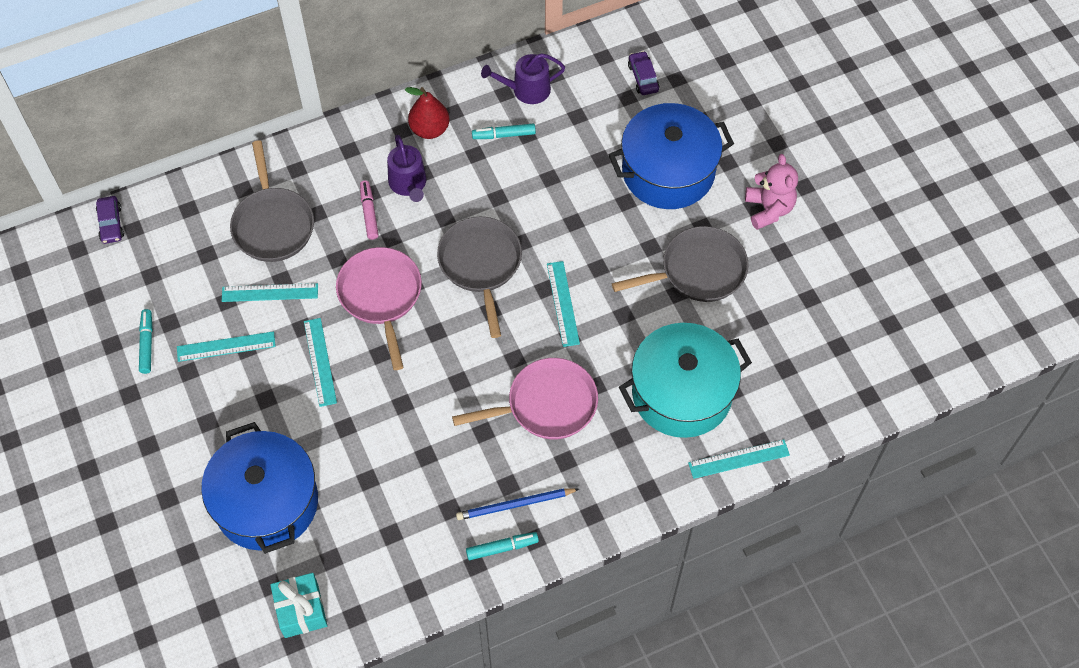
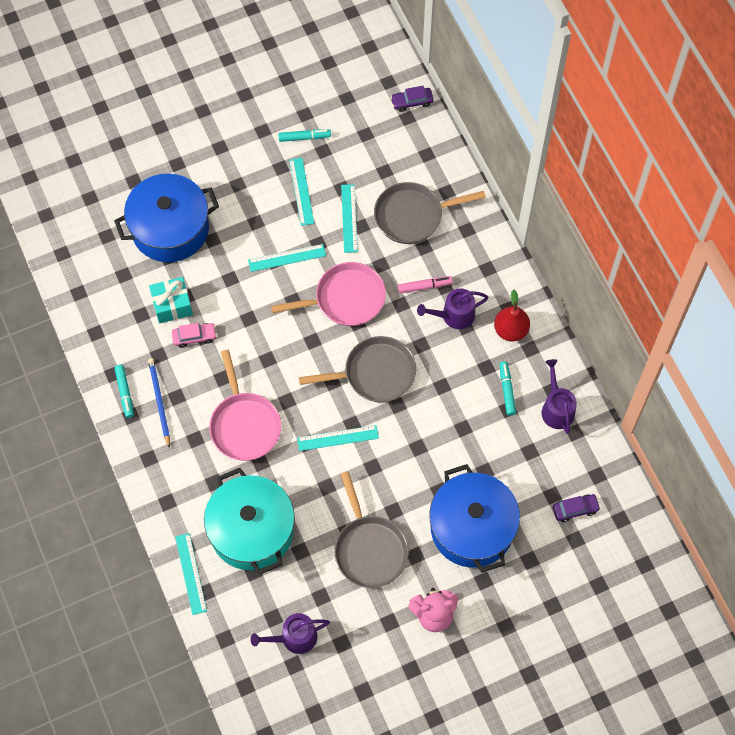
camera: 90 degrees right, 5 degrees up
(301, 610) = (85, 257): turquoise gift -> turquoise gift (172, 305)
(426, 466) = (194, 337): none -> pink car
(807, 346) = (294, 638): none -> purple watering can

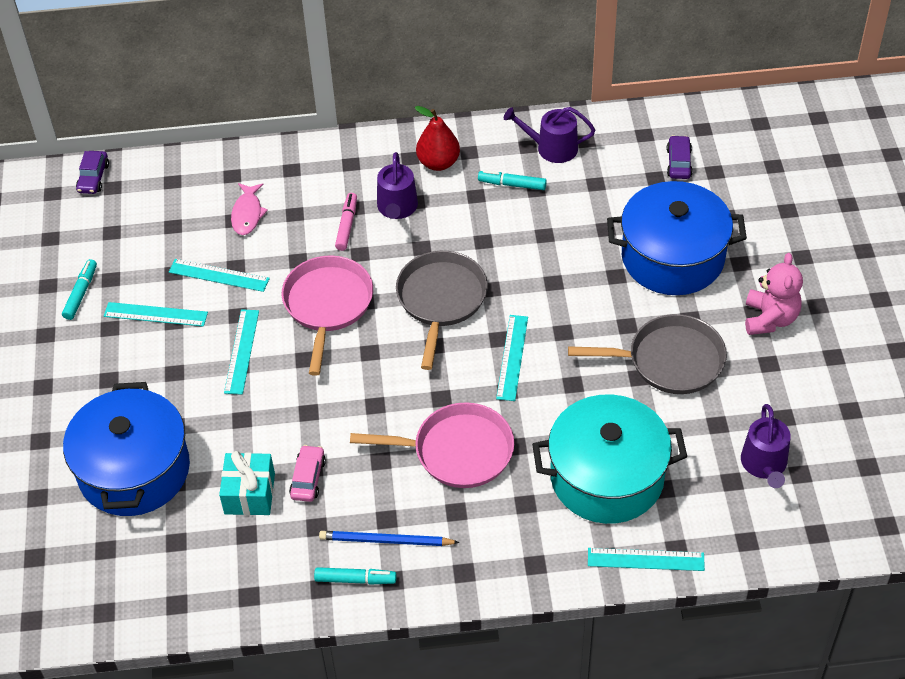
camera: 70 degrees left, 15 degrees down
(413, 216) = (247, 214): grey pan -> pink fish

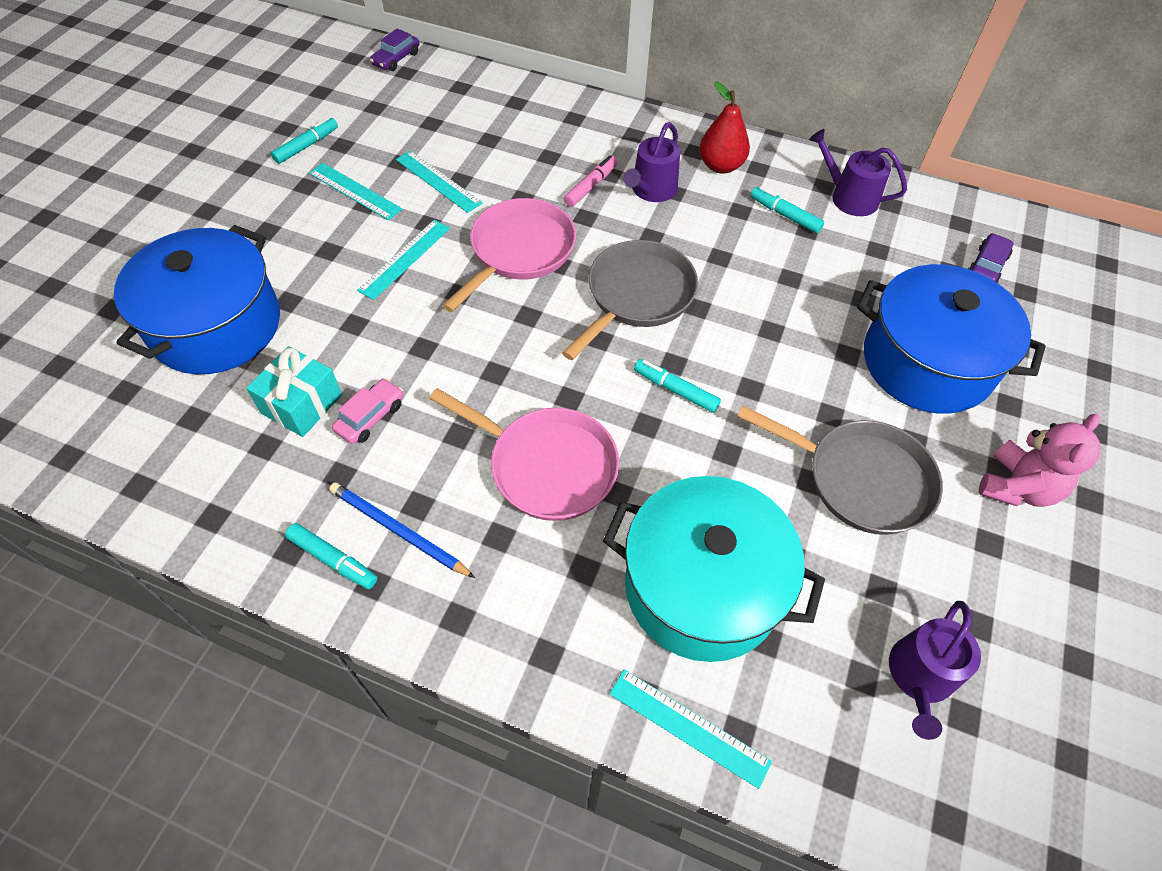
camera: 25 degrees right, 5 degrees up
(247, 214) = (505, 139): pink fish -> none
(512, 357) = (675, 390): turquoise ruler -> turquoise marker

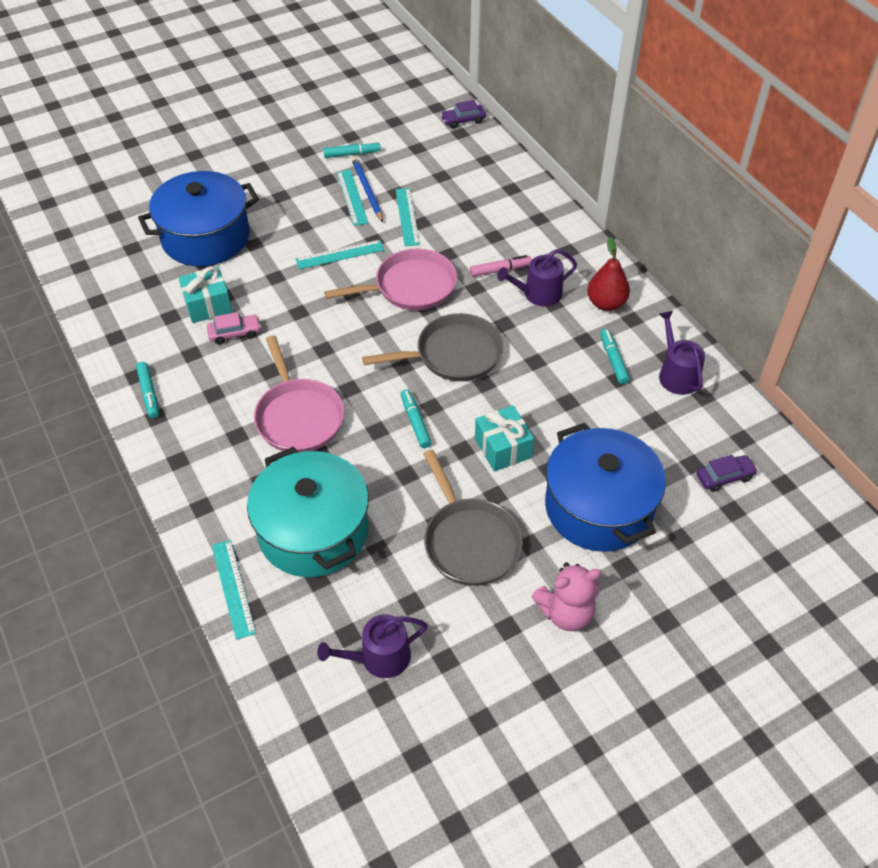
camera: 40 degrees right, 5 degrees down
(398, 530) = (192, 400): blue pencil -> blue pencil (367, 190)
(785, 361) = (502, 448): none -> turquoise gift

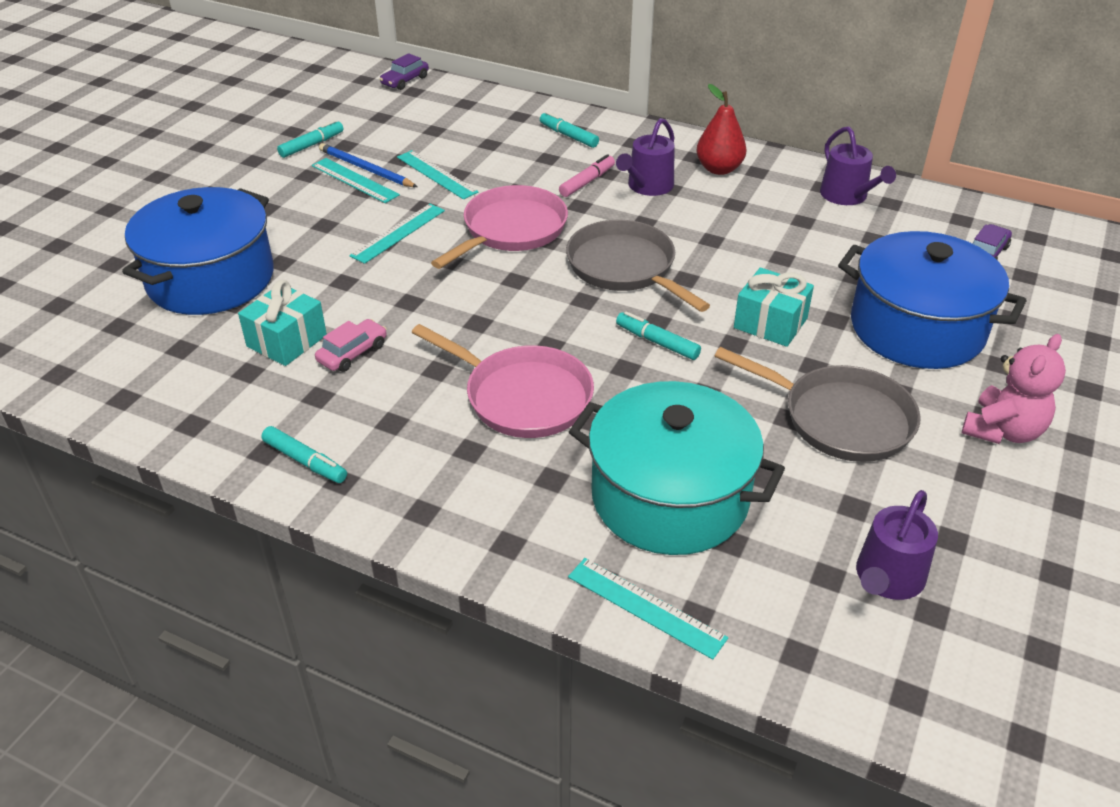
camera: 35 degrees left, 10 degrees down
(453, 354) = (625, 268): grey pan -> grey pan turned 75 degrees counterclockwise
(613, 360) = (781, 208): turquoise marker -> turquoise marker (568, 136)
(676, 374) = (847, 196): purple watering can -> purple watering can turned 150 degrees counterclockwise

